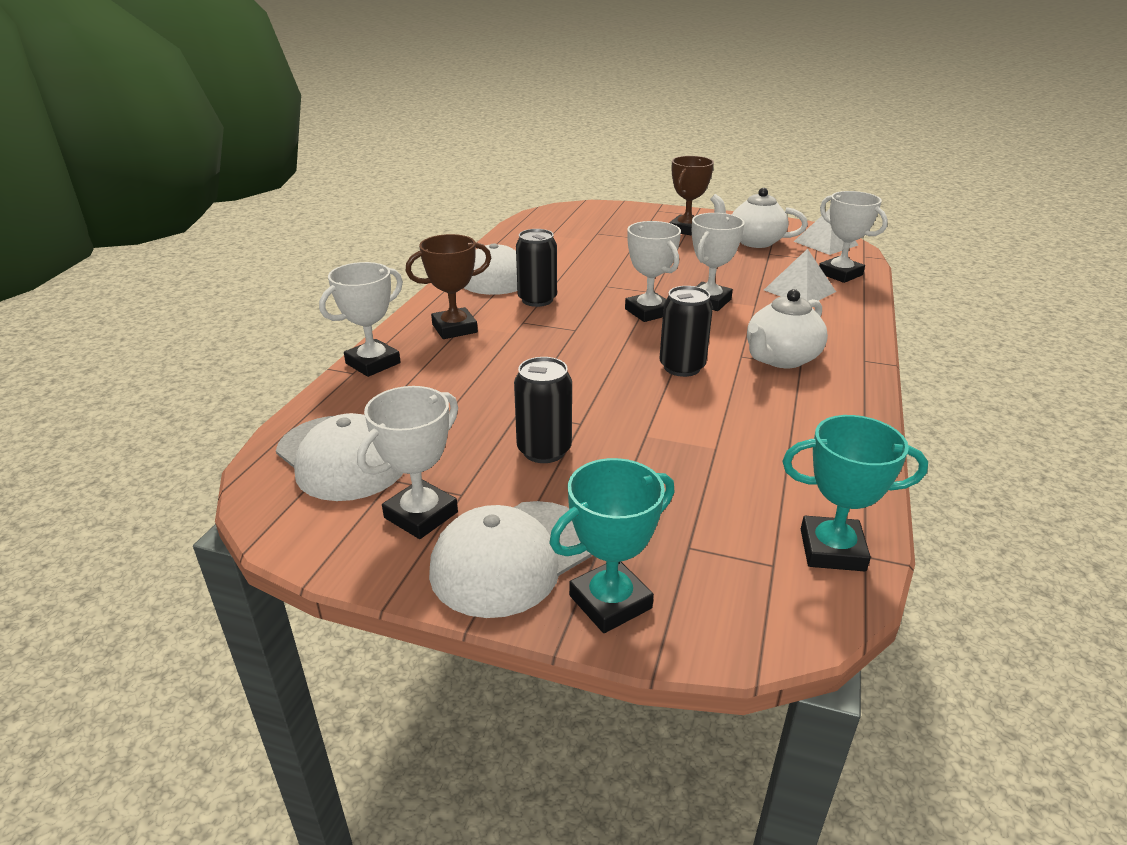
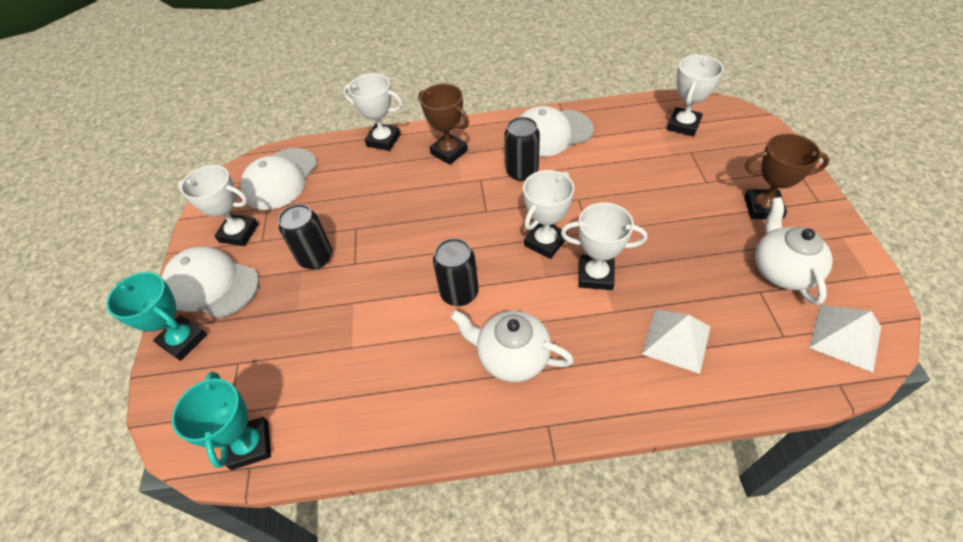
camera: 70 degrees right, 20 degrees up
(840, 274) = (755, 369): white trophy -> white trophy (683, 125)

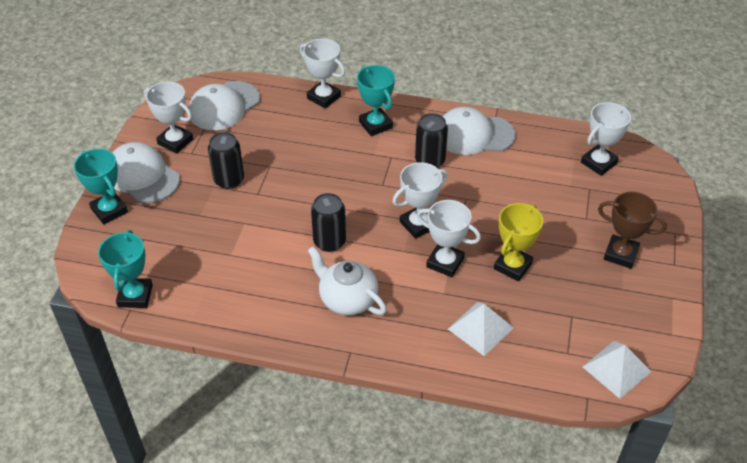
camera: 15 degrees right, 5 degrees down
(449, 152) = (375, 125): brown trophy -> turquoise trophy
(667, 255) = (512, 266): none -> yellow trophy
(782, 270) = (601, 307): white teapot -> none

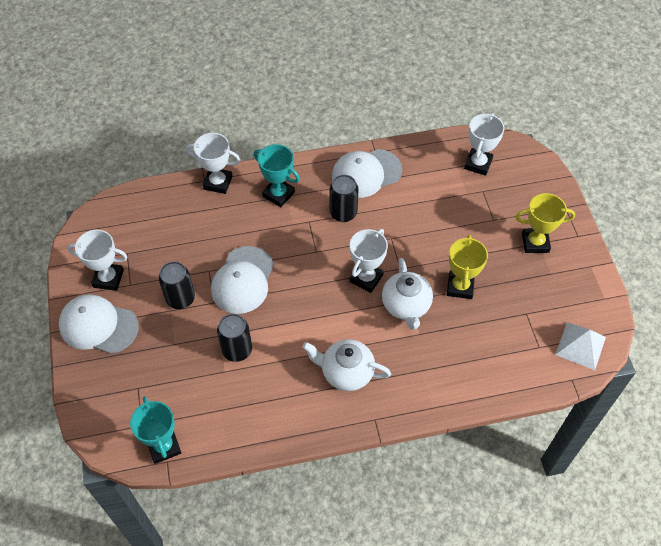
camera: 25 degrees left, 10 degrees up
(109, 210) = (88, 372): turquoise trophy -> none
(224, 106) = (132, 225): white cap -> white cap (243, 280)
(329, 242) = (302, 324): black can -> black can (237, 350)
(445, 262) = (406, 305): white trophy -> white teapot
(480, 328) = (464, 354): white pyramid -> none
(620, 254) = (535, 243): brown trophy -> yellow trophy

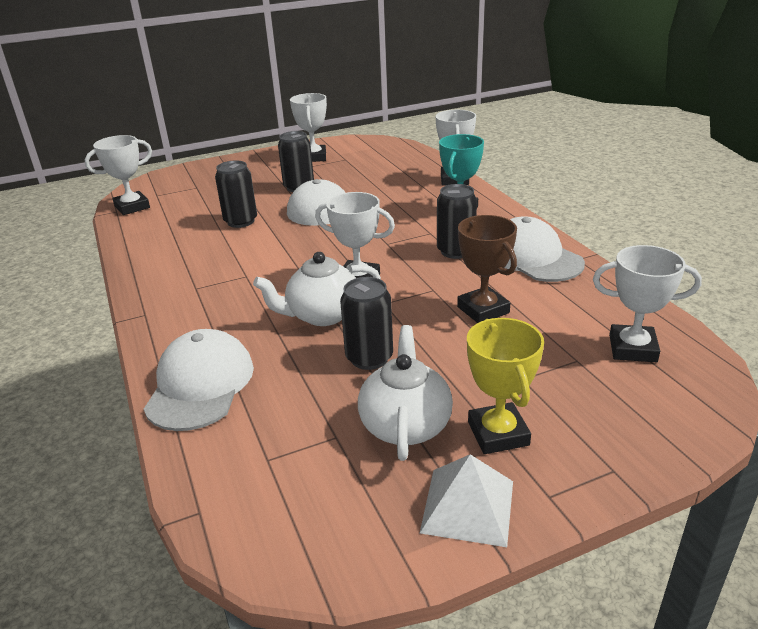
camera: 80 degrees right, 25 degrees down
(98, 326) = (262, 162): white cap -> white cap (200, 385)
(164, 446) = (132, 207): turquoise trophy -> white trophy
(346, 372) = (213, 286): white teapot -> white teapot (405, 425)
(423, 218) = (483, 310): none -> brown trophy
(460, 287) = (369, 358): yellow trophy -> black can
(580, 345) = (276, 520): white pyramid -> white pyramid (468, 506)

